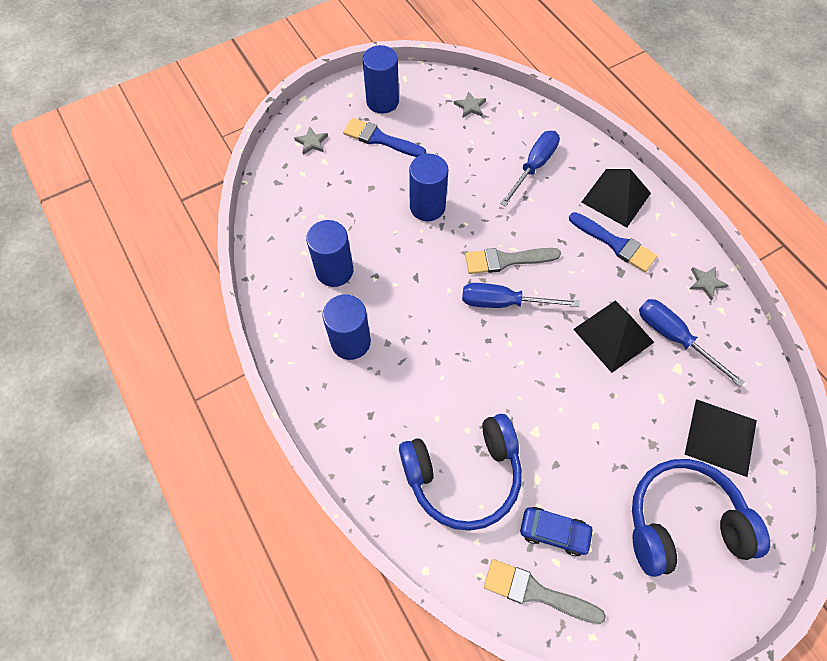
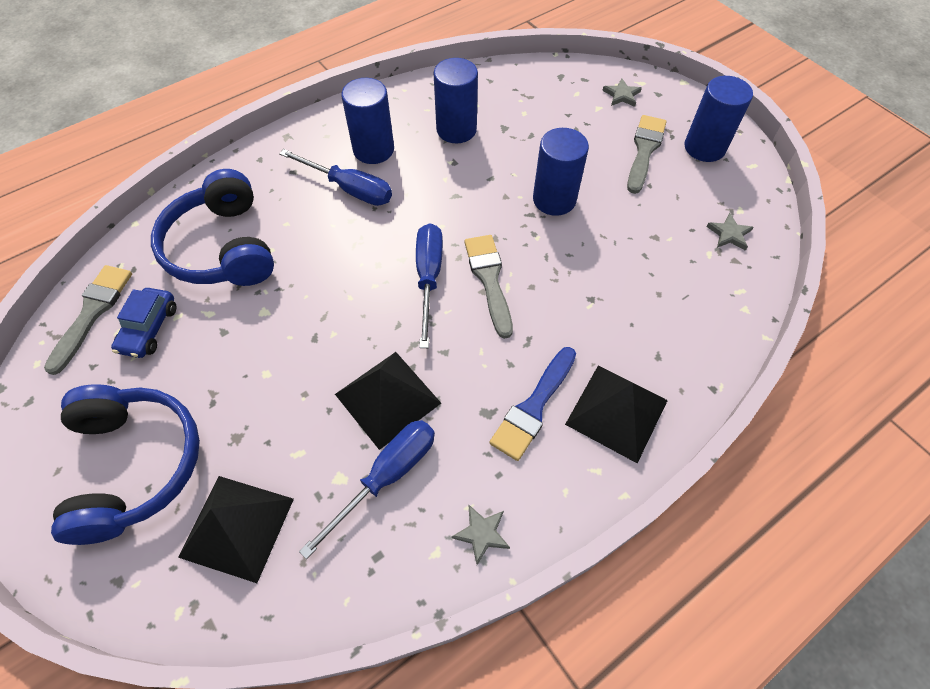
camera: 85 degrees right, 5 degrees down
(380, 139) = (644, 150): blue brush -> grey brush
(533, 166) = (646, 308): blue screwdriver -> blue screwdriver (349, 189)

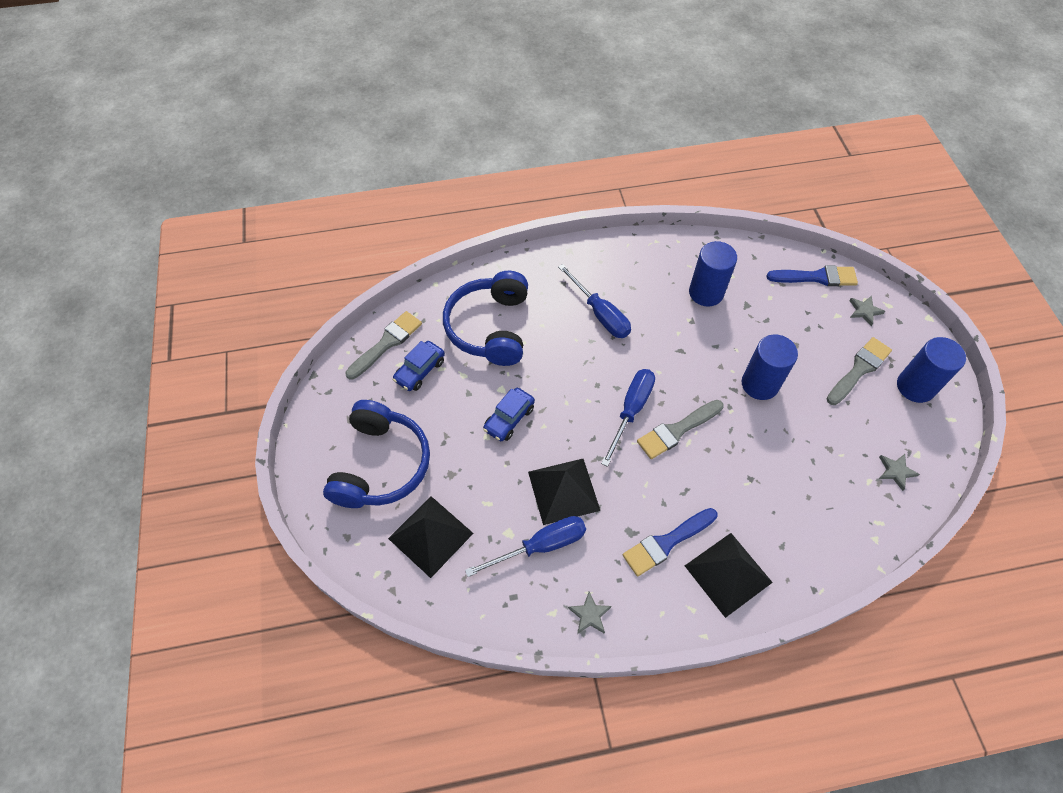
camera: 25 degrees right, 0 degrees up
(287, 342) = (509, 419): none -> blue car
(373, 150) = (632, 287): blue cylinder -> none
(489, 279) = (677, 430): grey brush -> grey brush turned 135 degrees counterclockwise
(561, 79) = (817, 277): none -> blue brush

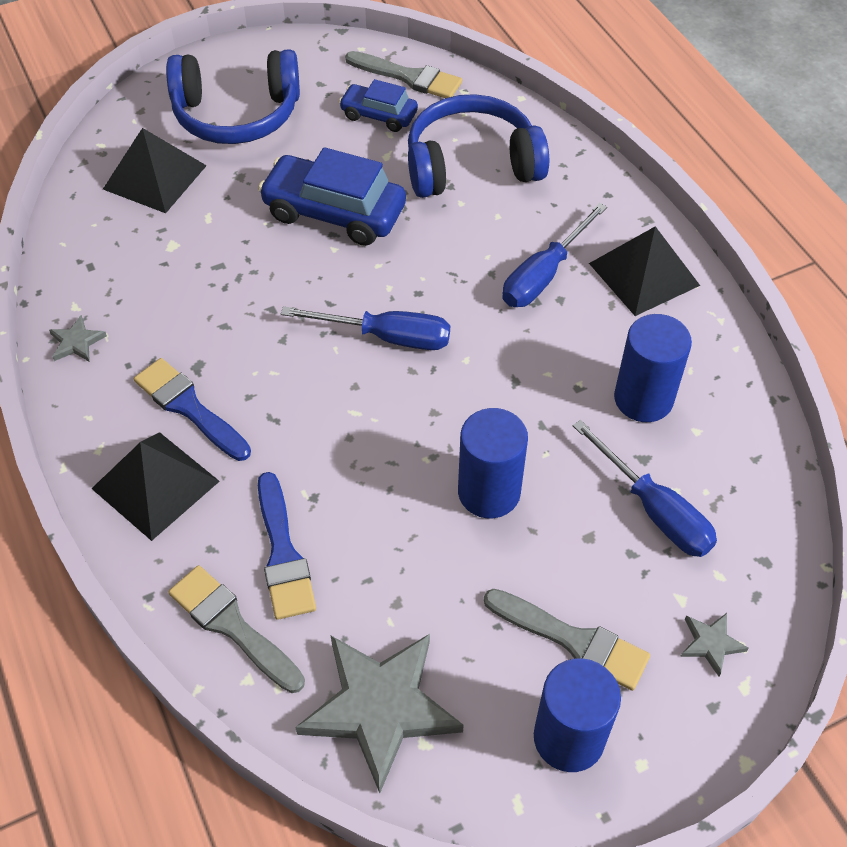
camera: 75 degrees right, 5 degrees down
(509, 419) = (334, 212): blue car -> blue car, size x1.73
(541, 546) = (160, 278): blue screwdriver -> blue screwdriver (654, 510)
(563, 490) = (242, 286): black pyramid -> black pyramid (644, 274)
(677, 430) = (370, 395): grey brush -> grey brush (232, 626)
(817, 277) = (755, 559): blue brush -> blue brush (283, 554)
(896, 471) = (380, 708): grey star -> grey star, size x2.35

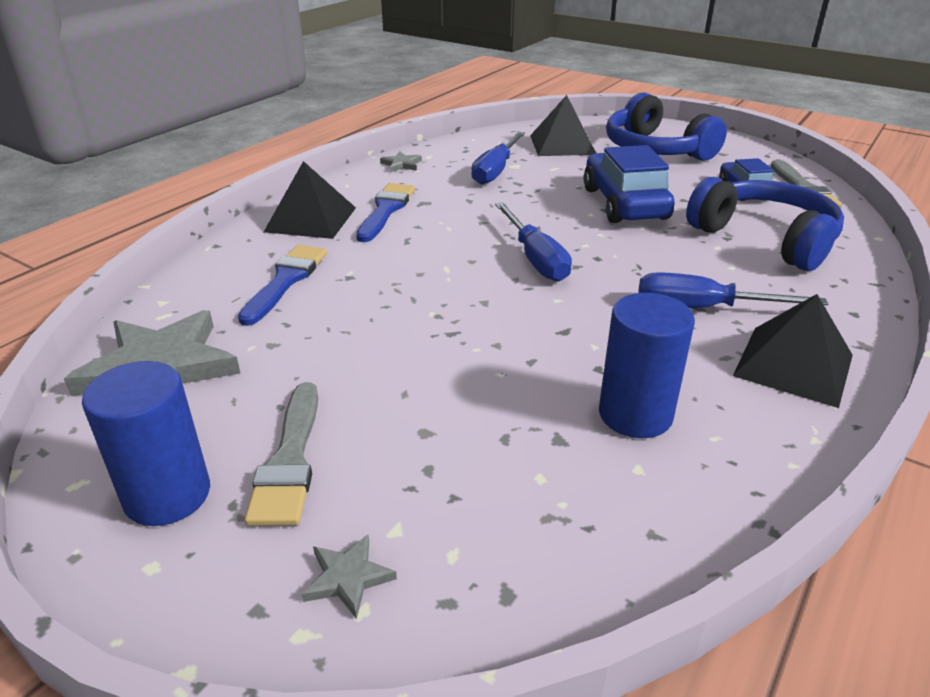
camera: 60 degrees right, 20 degrees down
(232, 626) = (207, 281): grey brush -> none
(283, 554) = (286, 280): blue brush -> blue brush turned 150 degrees clockwise
(489, 492) = (426, 355): blue cylinder -> none
(654, 510) = (499, 469): blue screwdriver -> blue screwdriver (495, 171)

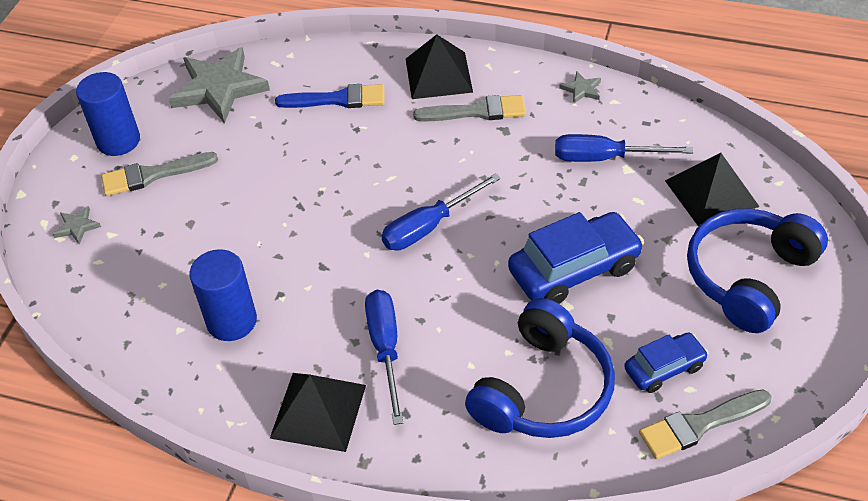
camera: 75 degrees right, 15 degrees up
(386, 210) = (477, 111): blue brush -> grey brush

